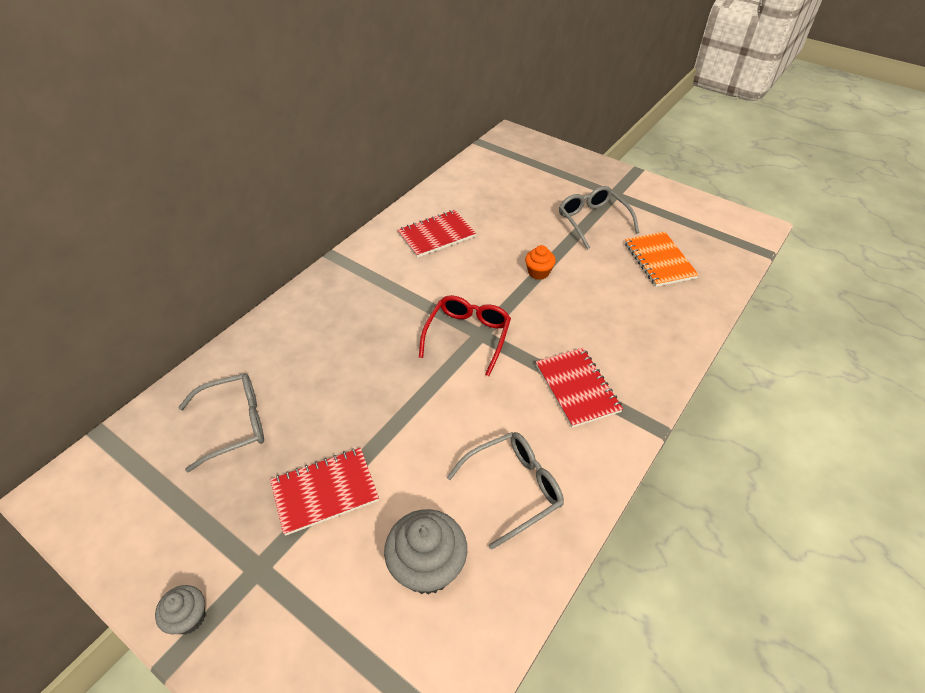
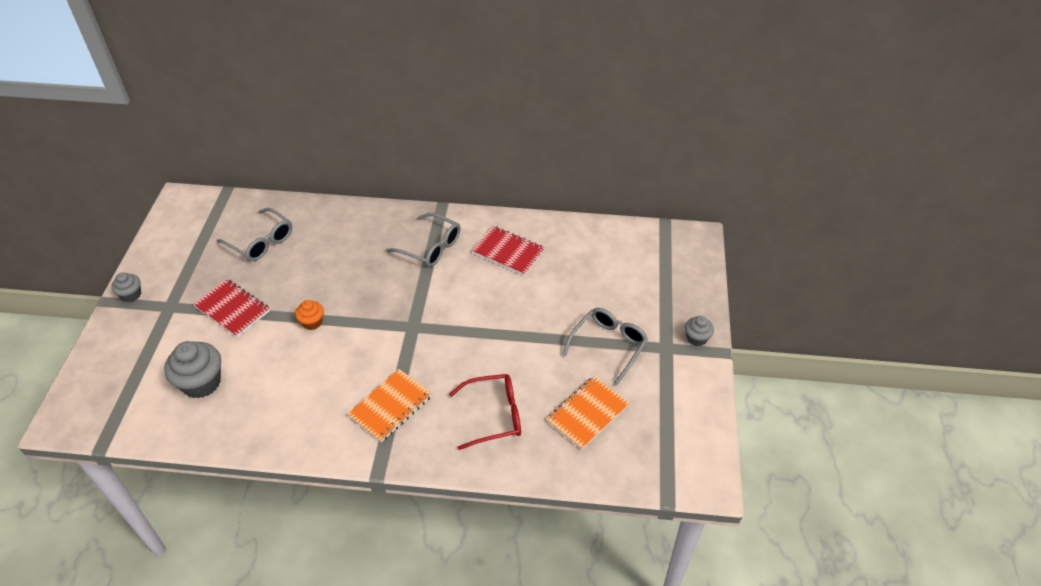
camera: 60 degrees right, 0 degrees up
(468, 336) = (406, 320): red glasses -> red glasses (494, 415)
(514, 488) = (279, 403): grey glasses -> grey glasses (431, 247)
(538, 272) = (508, 334): orange cupcake -> orange cupcake (312, 322)
(577, 388) = (390, 406): red notebook -> orange notebook
(615, 176) = (696, 338): none -> grey cupcake

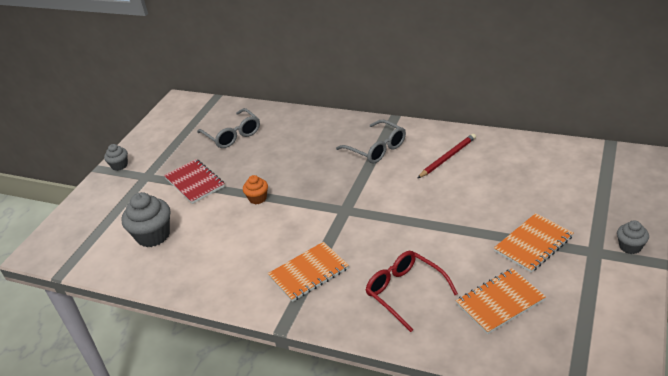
camera: 20 degrees right, 10 degrees down
(494, 415) = (405, 292): red glasses -> red glasses turned 135 degrees counterclockwise
(508, 252) = (448, 157): red notebook -> red pencil
(608, 346) = (533, 244): grey glasses -> orange notebook

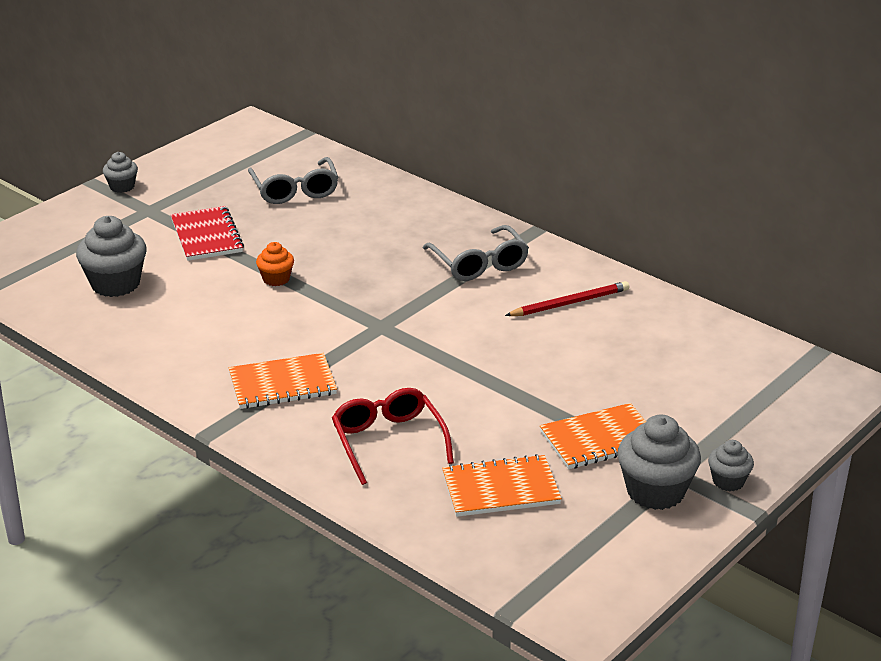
camera: 15 degrees right, 5 degrees down
(594, 269) = (655, 491): none -> grey cupcake

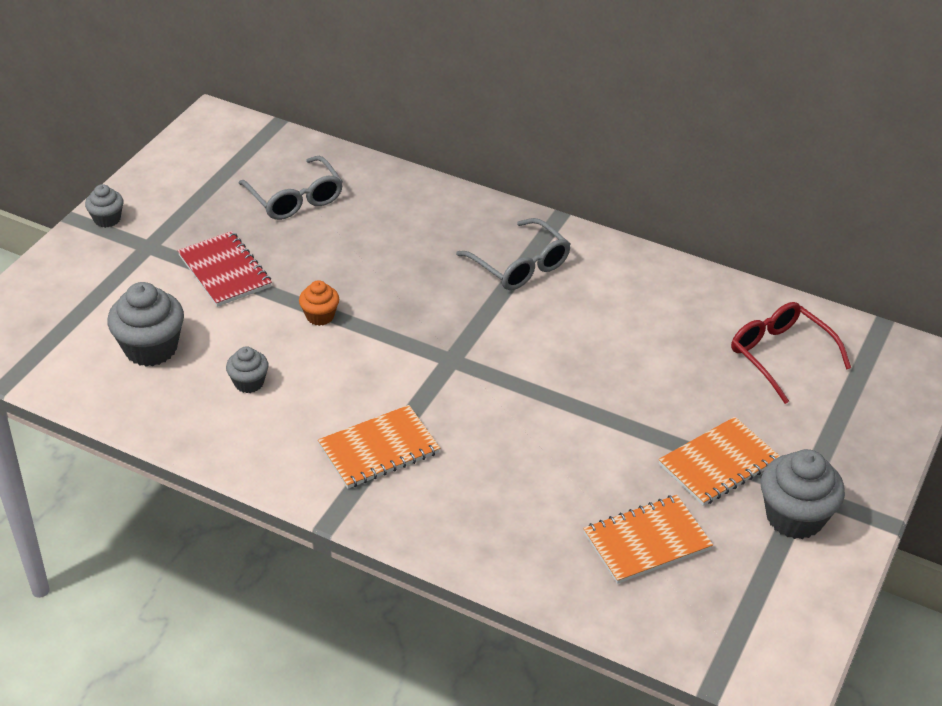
camera: 15 degrees left, 10 degrees up
(388, 441) = (514, 503): red glasses -> red glasses (780, 355)
(570, 303) = (627, 301): red pencil -> none
(728, 481) = (857, 492): grey cupcake -> grey cupcake (249, 383)

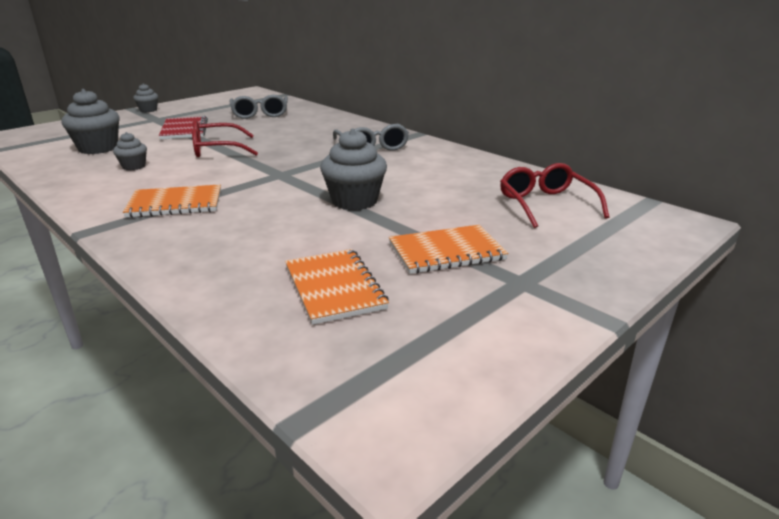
camera: 20 degrees right, 15 degrees down
(320, 316) = (217, 149): orange cupcake -> red glasses
(647, 541) = (334, 287): orange notebook -> orange notebook turned 75 degrees clockwise
(794, 517) = (500, 297): grey cupcake -> grey cupcake (354, 201)

